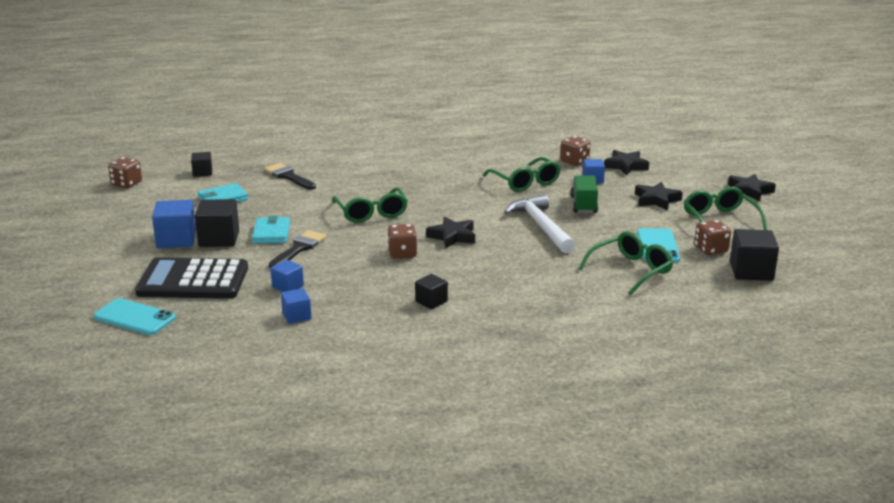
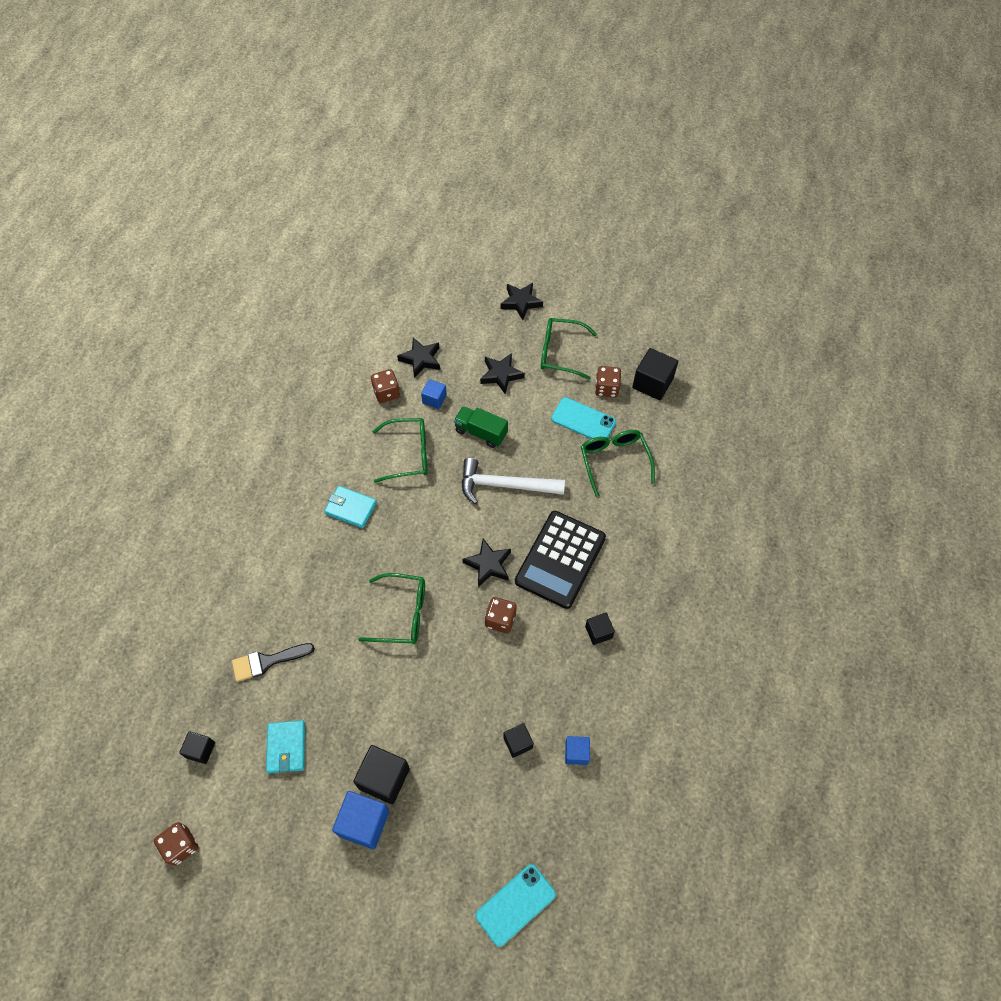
camera: 65 degrees left, 35 degrees up
(193, 280) = (465, 829): black calculator -> black calculator (560, 559)
(271, 233) = (398, 723): turquoise wallet -> turquoise wallet (351, 508)
(288, 286) = (518, 743): blue cube -> black cube
(299, 248) = (445, 707): black brush -> none

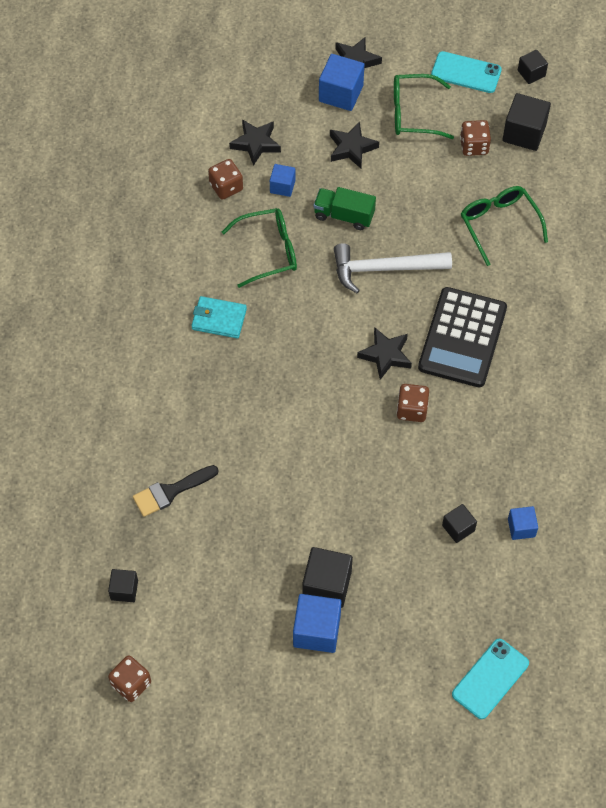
camera: 10 degrees left, 0 degrees up
(286, 747) = (215, 572): turquoise wallet -> none
(402, 614) = (304, 420): green glasses -> none
(502, 327) = (341, 93): none -> blue cube
(583, 420) = (455, 185): turquoise phone -> turquoise phone (466, 73)
(598, 632) = (519, 406): black cube -> black cube (531, 73)

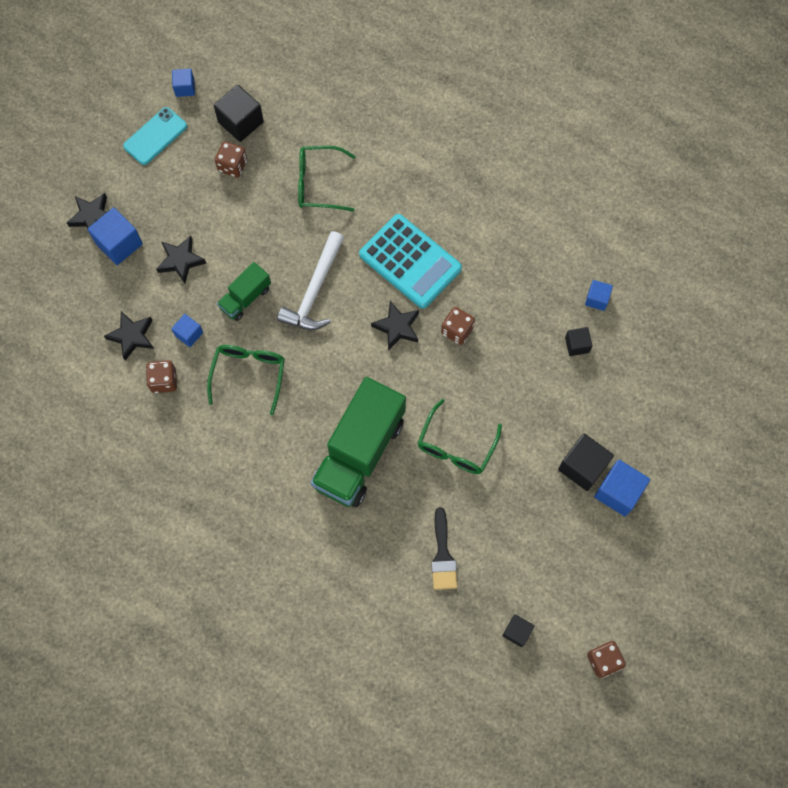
camera: 65 degrees left, 10 degrees up
(219, 319) = (295, 444): turquoise wallet -> none
(238, 376) = (359, 452): none -> green truck
(413, 113) = (173, 196): green glasses -> green glasses (456, 446)
(462, 338) = (410, 261): black calculator -> turquoise calculator
(490, 679) = (711, 381): turquoise phone -> none
(531, 73) = (185, 88): black cube -> blue cube

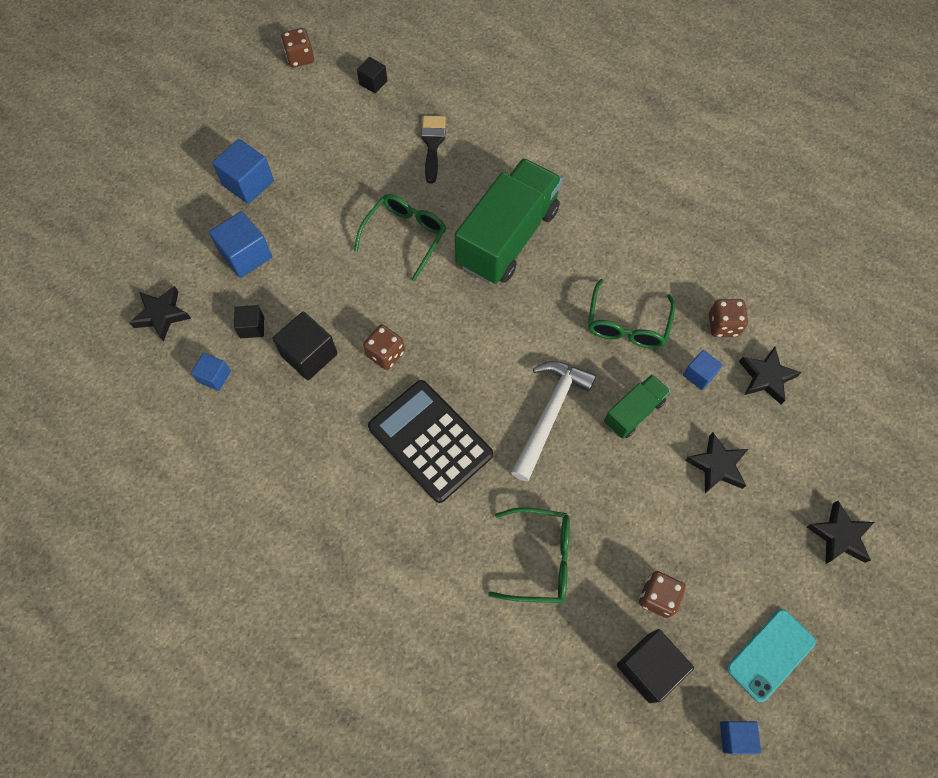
camera: 175 degrees left, 5 degrees down
(119, 244) = (798, 495): blue cube -> blue cube (246, 255)
(397, 327) = (454, 363): black star -> black star (162, 315)
(410, 261) = (430, 441): turquoise calculator -> black calculator
(582, 467) = (278, 208): black cube -> black cube (309, 355)

